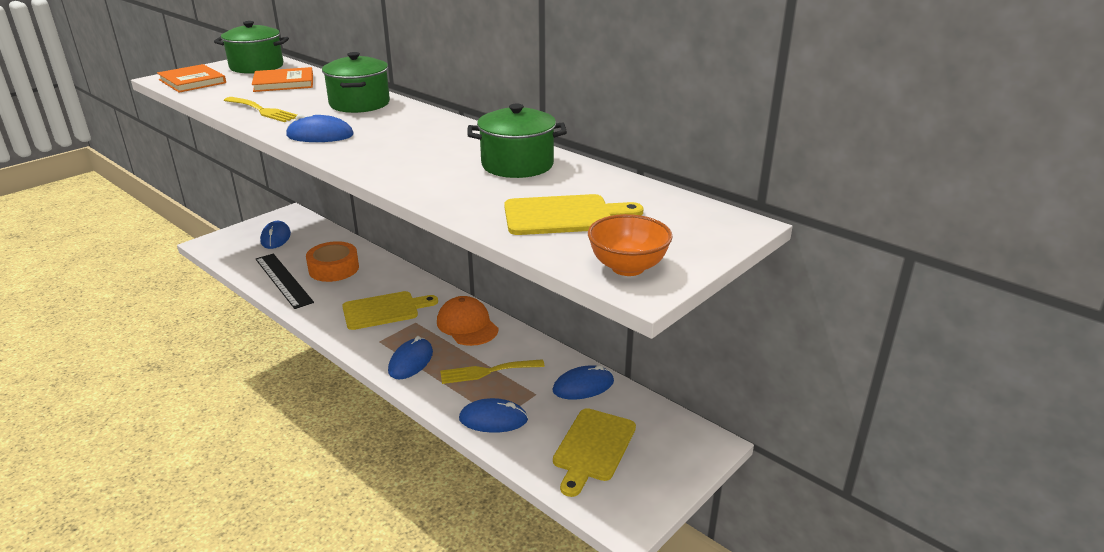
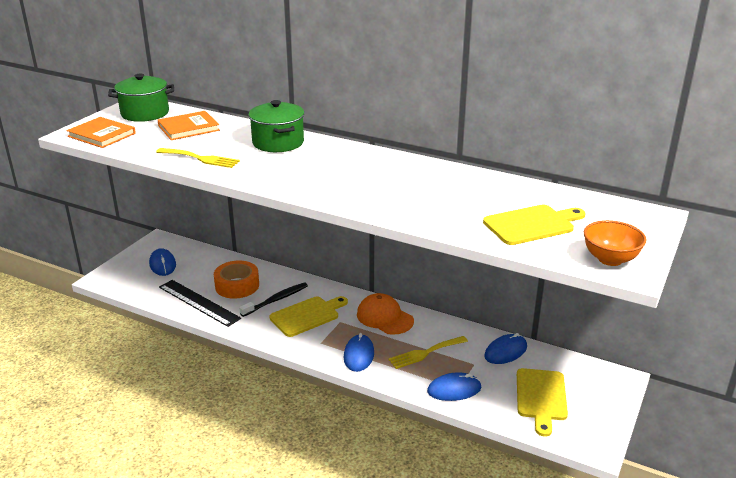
camera: 15 degrees left, 0 degrees up
(320, 135) = (276, 177): blue mouse -> none
(363, 289) = (276, 300): none -> black toothbrush
(517, 165) = (459, 185): green pot -> none

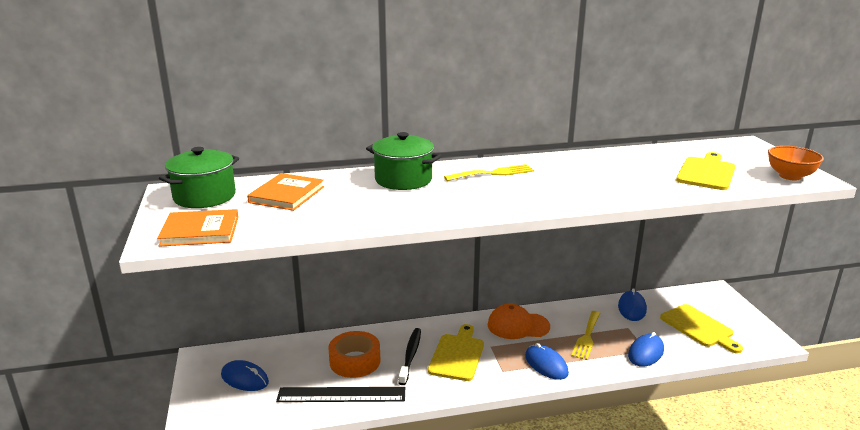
camera: 40 degrees left, 5 degrees down
(201, 159) = (363, 215): yellow fork -> yellow fork (493, 173)

